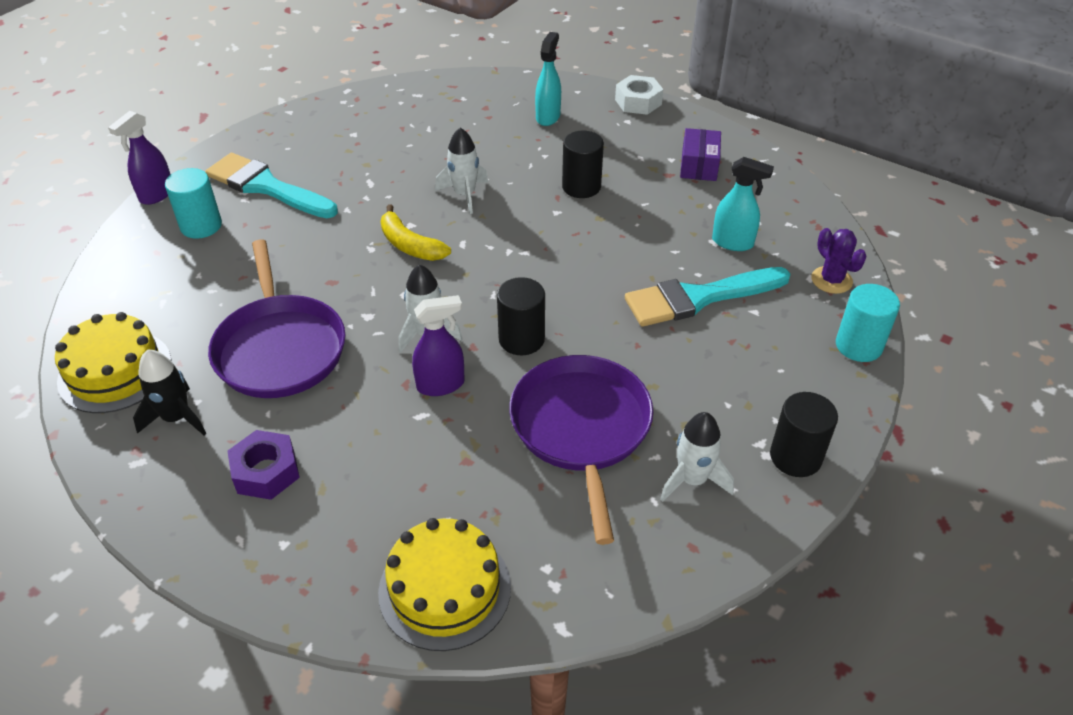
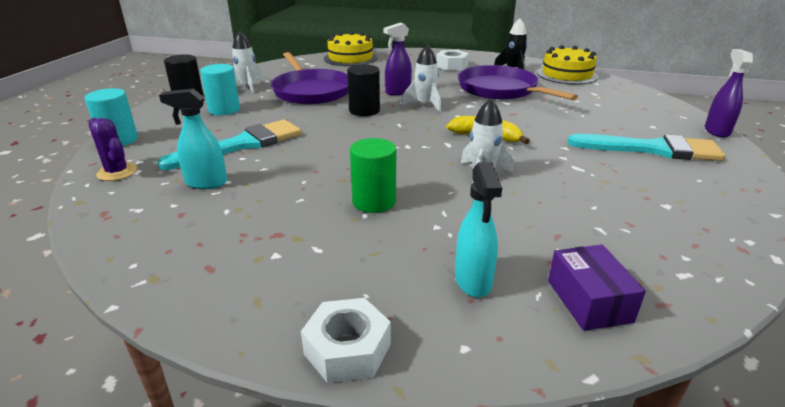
camera: 160 degrees right, 15 degrees down
(201, 226) = (646, 122): turquoise cylinder -> turquoise cylinder (224, 110)
(266, 472) = (451, 66): purple nut -> white nut
(581, 187) = (374, 201): black cylinder -> green cylinder
(699, 165) = (237, 253): purple box -> purple box (589, 301)

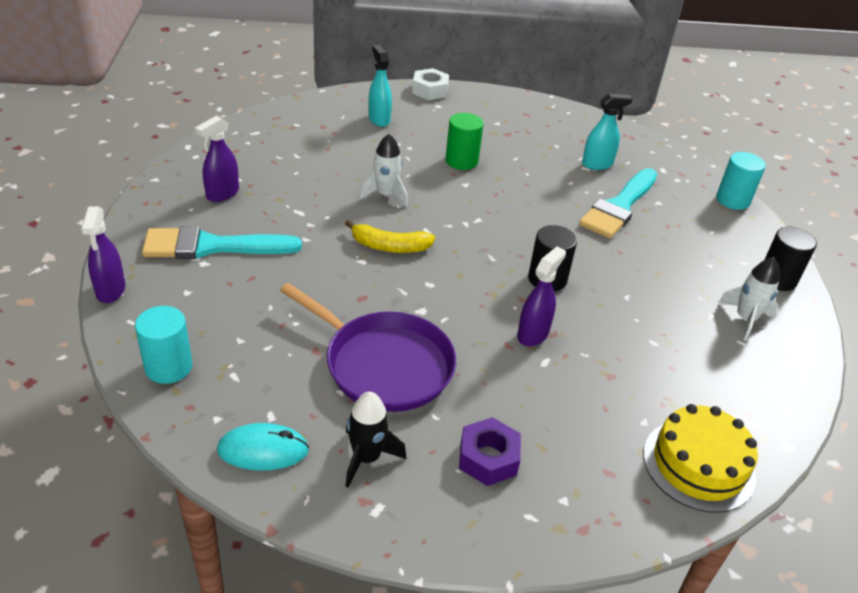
camera: 160 degrees right, 10 degrees up
(117, 172) = (675, 167): purple cactus -> none
(224, 110) = (705, 260): turquoise cylinder -> turquoise cylinder (168, 367)
(311, 91) = (652, 319): purple pan -> none
(425, 105) = (480, 303): white rocket -> none
(451, 66) = (488, 458): white nut -> purple nut
(567, 75) = (263, 450): yellow cake -> turquoise mouse
(589, 301) = (316, 115): purple box -> none
(674, 190) = (222, 194): none -> purple spray bottle

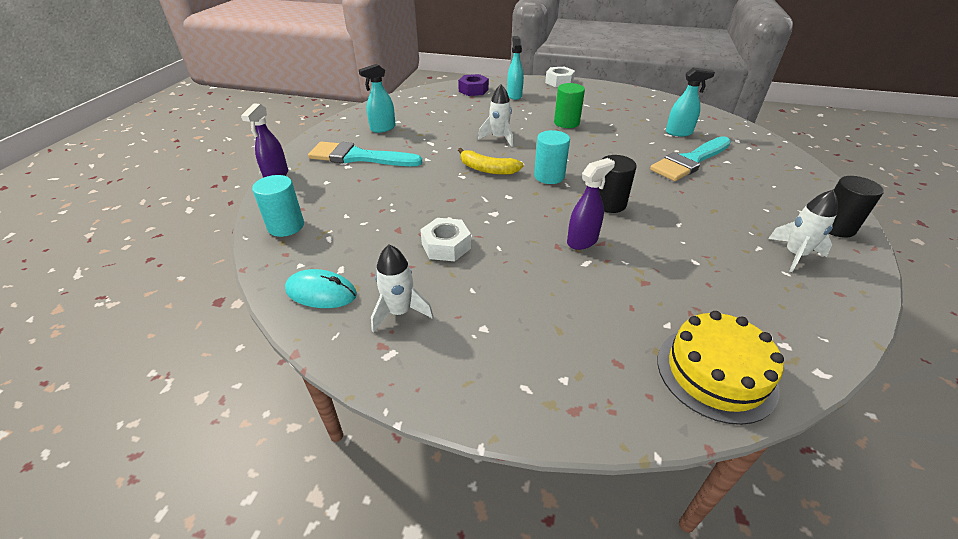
camera: 20 degrees right, 0 degrees up
(222, 194) = (382, 128): purple spray bottle -> turquoise spray bottle
(366, 458) = (400, 312): black rocket -> white rocket
(383, 364) = (446, 246): purple pan -> white nut
(488, 458) = (505, 330): purple nut -> purple nut (473, 90)
(732, 200) = (799, 165): turquoise cylinder -> turquoise cylinder (549, 176)

